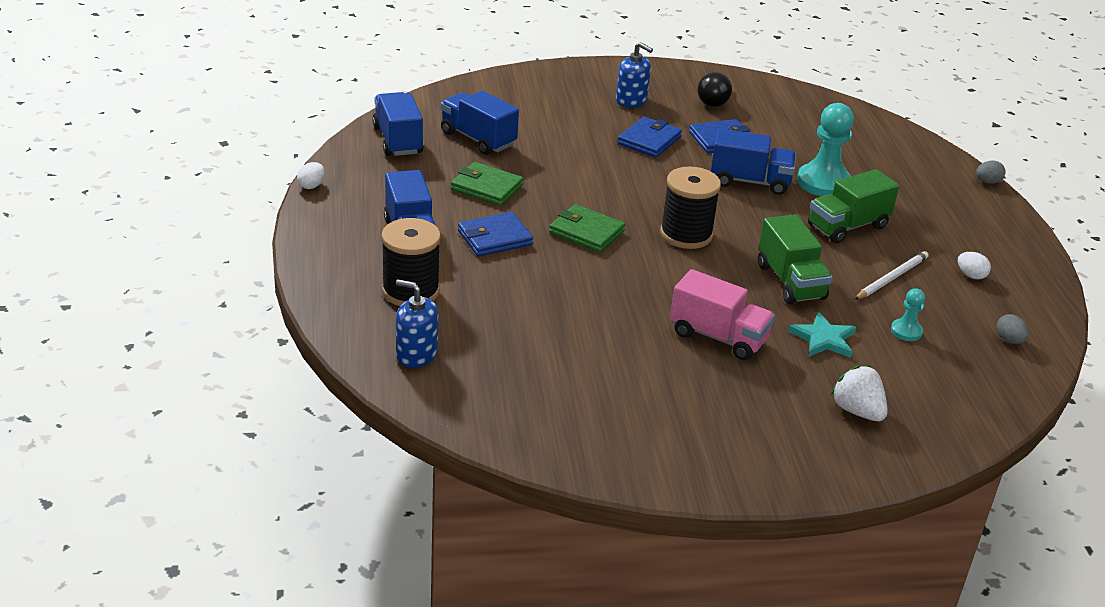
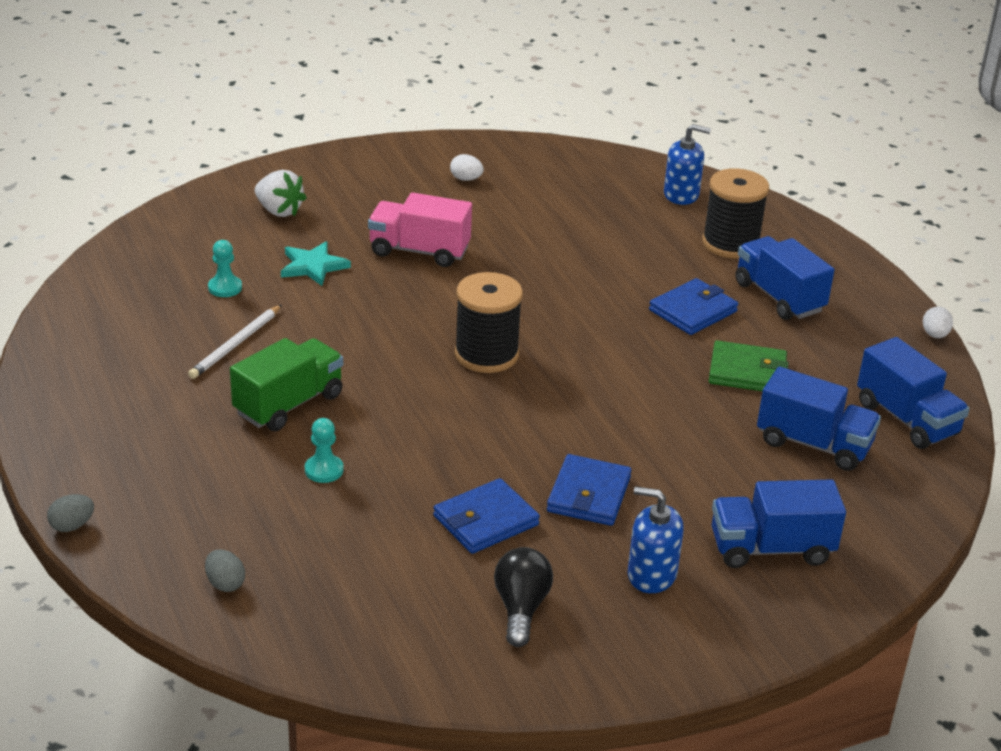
camera: 165 degrees right, 0 degrees up
(586, 232) = (600, 336): green wallet -> none
(750, 181) = (427, 450): blue truck -> blue truck (771, 549)
(790, 282) = (354, 319): green truck -> none
(823, 183) = (324, 470): turquoise pawn -> turquoise pawn, size x0.50
(971, 275) = (137, 365): white egg -> white egg (466, 179)
(1009, 340) = (112, 297): grey egg -> grey egg (225, 584)

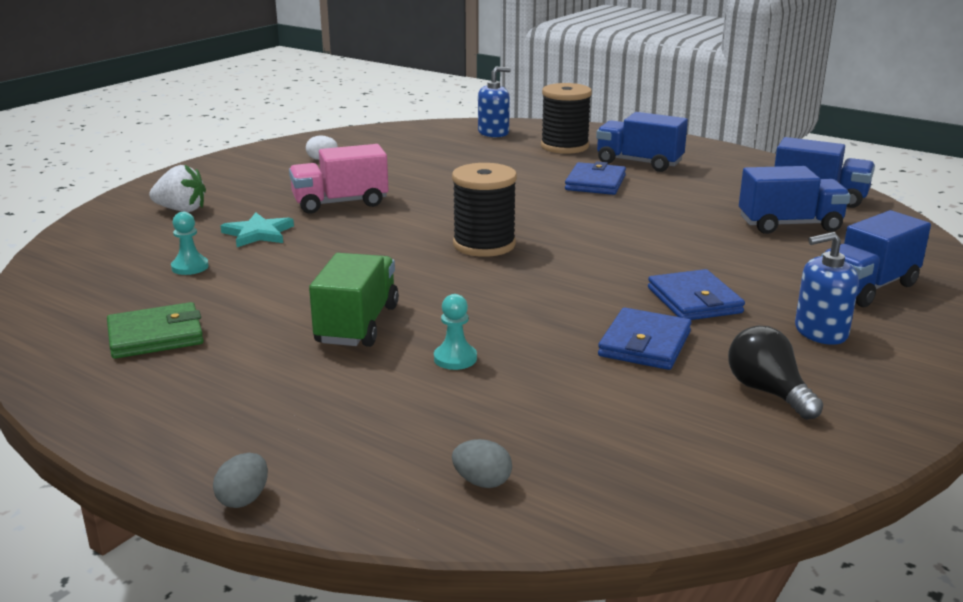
camera: 30 degrees left, 10 degrees down
(236, 344) = (250, 300): white pencil -> none
(747, 372) = (683, 202): green wallet -> green wallet (155, 336)
(935, 335) = (761, 155): white egg -> none

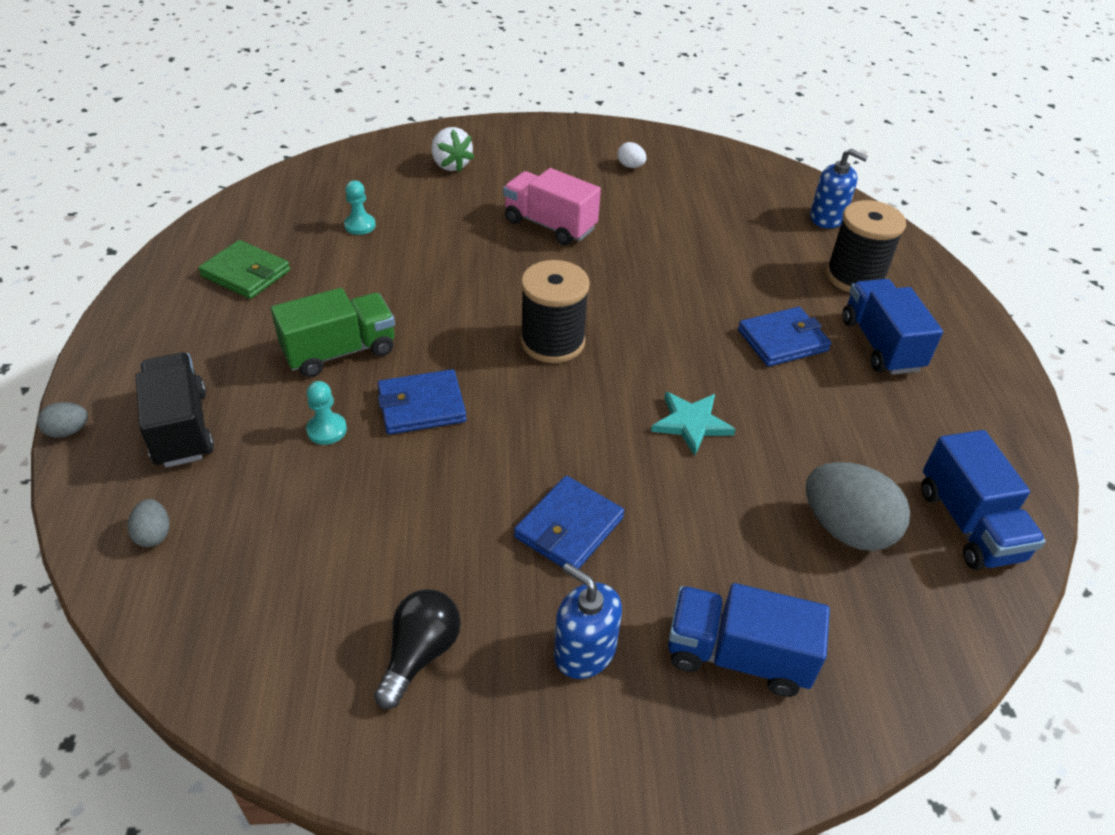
camera: 50 degrees right, 20 degrees up
(258, 233) = (447, 221): turquoise star -> turquoise star (691, 423)
(343, 429) = (181, 428): none -> black truck
(645, 344) = (446, 531): blue wallet -> blue wallet (421, 406)
(789, 225) = (846, 529): blue truck -> grey egg

